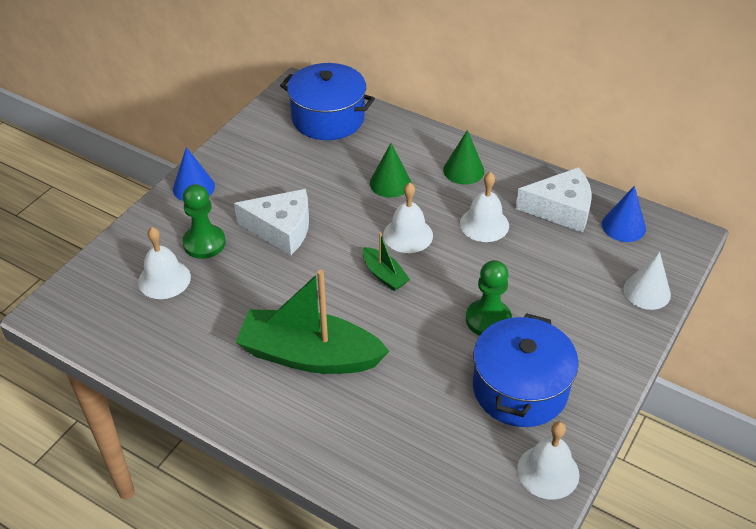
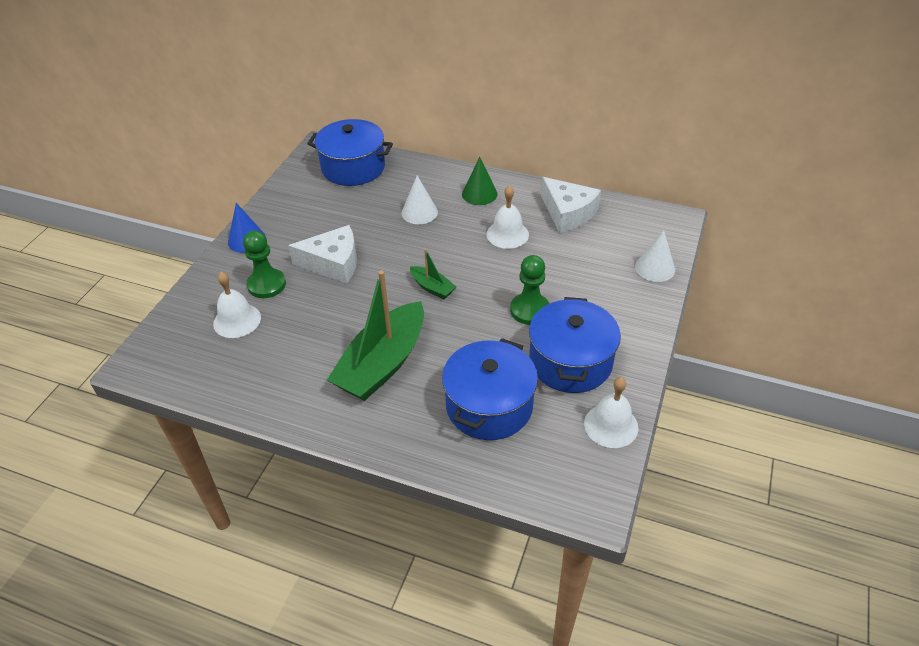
camera: 10 degrees left, 0 degrees up
(309, 355) = (382, 364): green boat -> green boat turned 60 degrees counterclockwise
(390, 183) = (419, 212): green cone -> white cone
(408, 235) = (444, 252): white bell -> none
(416, 424) = (489, 406): none -> blue pot
(560, 209) = (568, 213): white cheese -> white cheese turned 60 degrees clockwise
(623, 226) = (622, 219): blue cone -> none

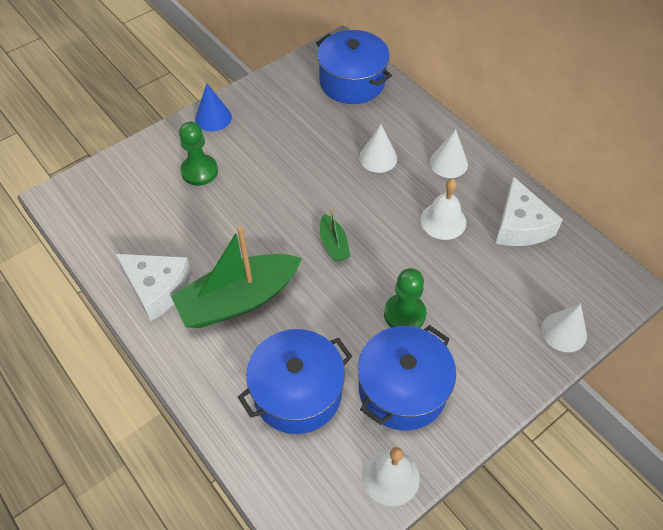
camera: 30 degrees right, 10 degrees up
(237, 320) = (154, 195): white bell -> none
(333, 263) = (267, 176): white cheese -> white cheese (157, 288)
(479, 194) = (448, 163): green cone -> white cone

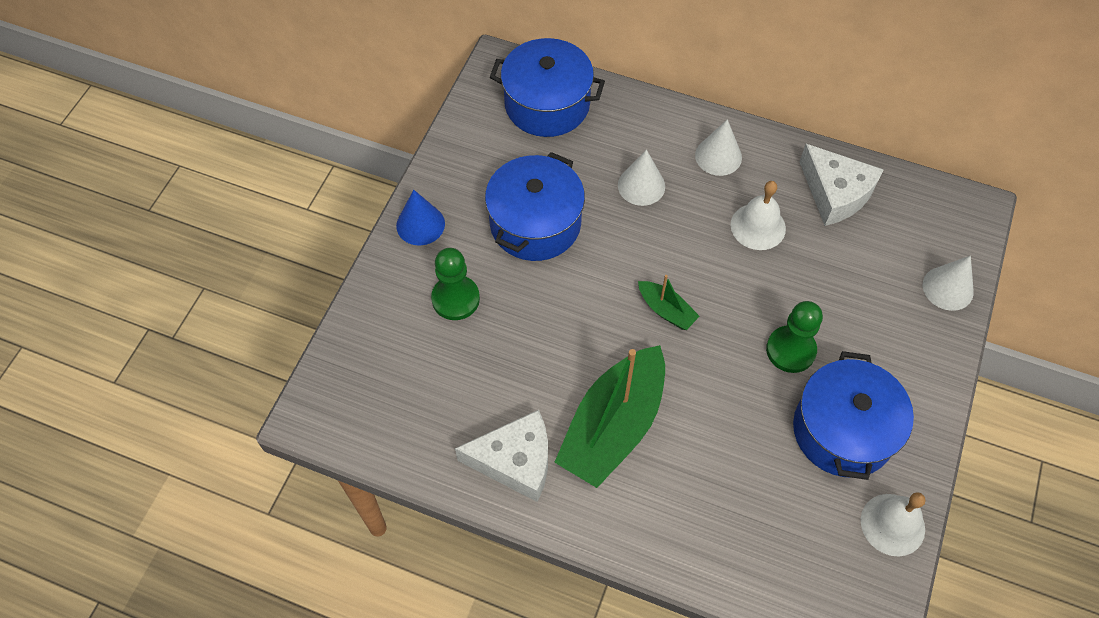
camera: 30 degrees left, 5 degrees up
(297, 392) = (746, 492): blue pot -> blue pot (535, 223)

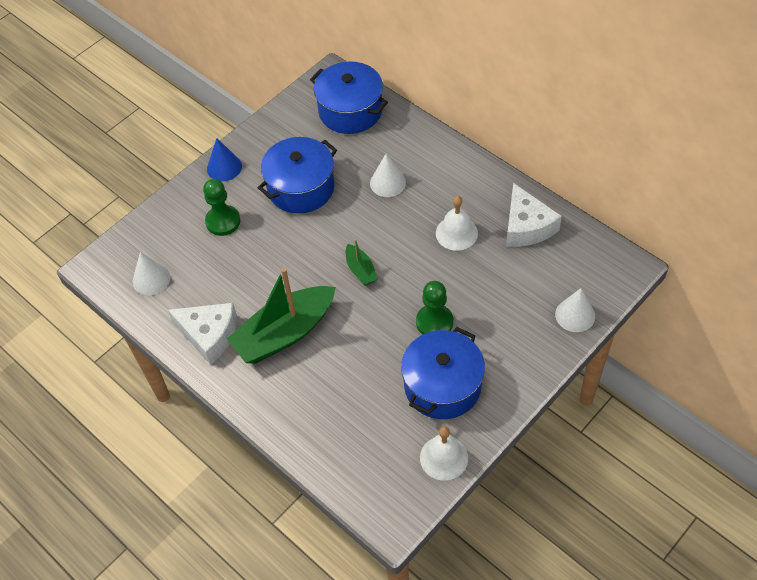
camera: 25 degrees right, 5 degrees down
(718, 156) = (454, 177): white cone -> white cone (151, 279)

